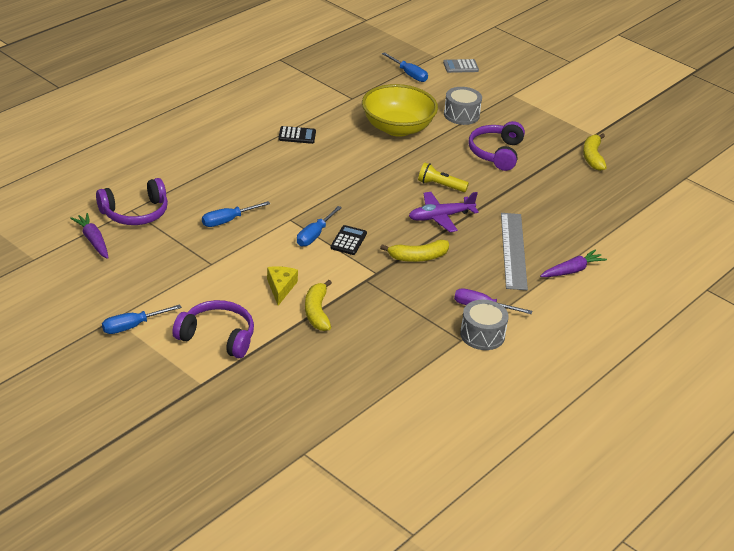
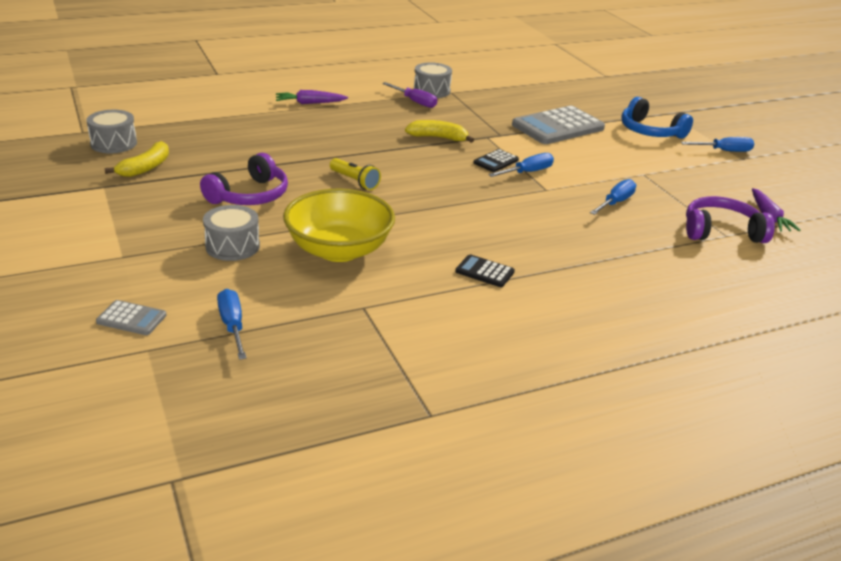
camera: 155 degrees left, 5 degrees down
(217, 337) = (650, 131): purple headphones -> blue headphones
(227, 221) = (615, 202): blue screwdriver -> blue screwdriver turned 45 degrees counterclockwise
(281, 288) = (582, 146): yellow cheese -> none
(317, 312) = (558, 127): yellow banana -> grey calculator
(440, 217) = (385, 158): purple plane -> none
(513, 250) = (344, 123): grey ruler -> none
(647, 172) = (113, 143): none -> grey drum

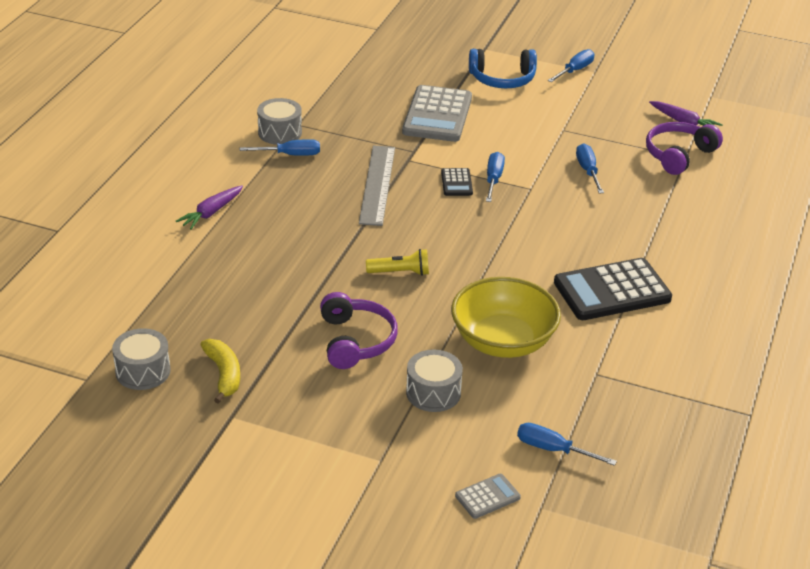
camera: 45 degrees left, 5 degrees up
(415, 102) = (290, 155): purple screwdriver -> blue screwdriver
(438, 138) = (377, 185): yellow banana -> grey ruler
(484, 272) = (612, 291): black calculator -> black calculator, size x2.13

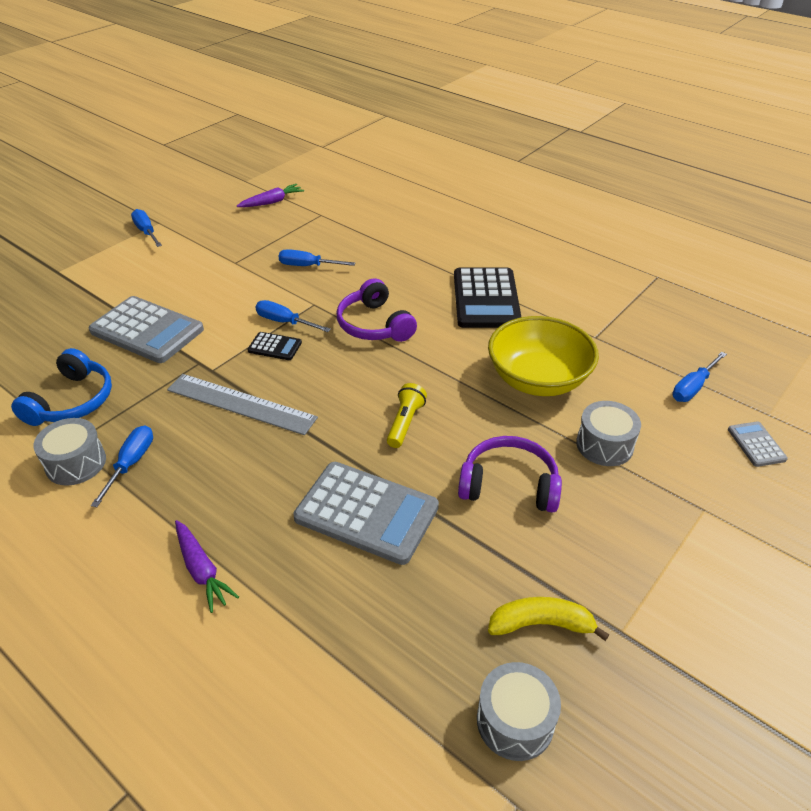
camera: 70 degrees left, 5 degrees up
(292, 272) = (366, 512): none -> grey calculator
(502, 79) = (121, 274): blue headphones -> blue headphones (72, 401)
(679, 155) = (316, 217): purple headphones -> purple headphones (374, 325)

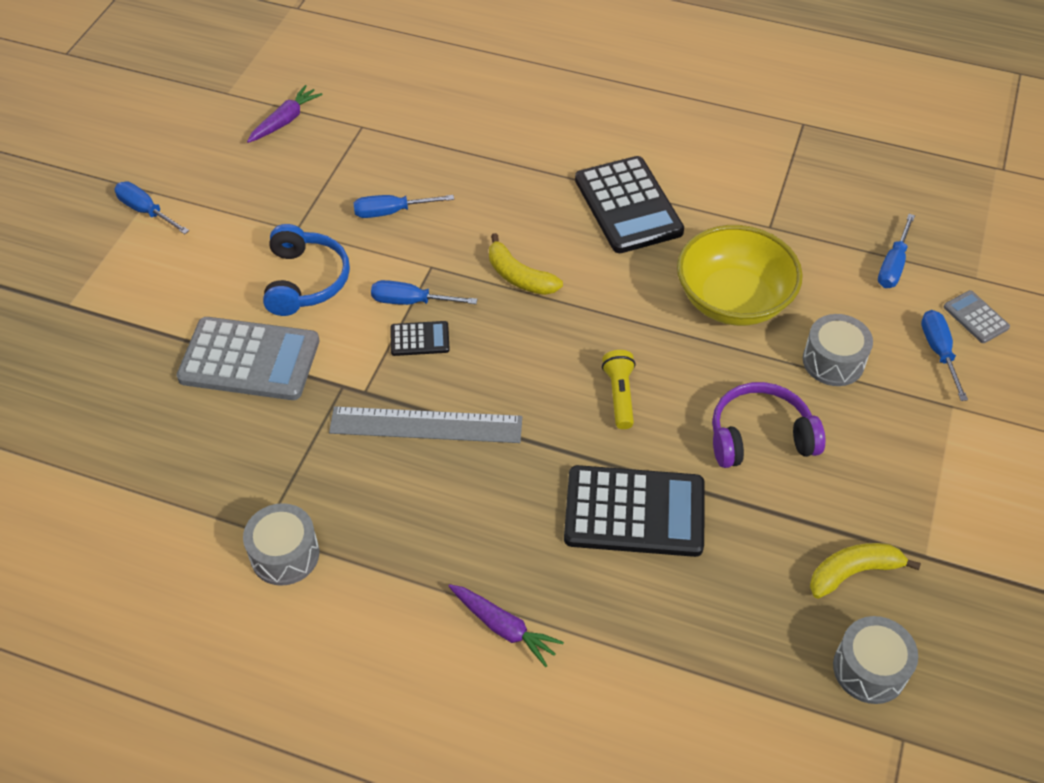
camera: 20 degrees left, 10 degrees up
(72, 401) = (224, 480): blue headphones -> blue headphones (305, 281)
(131, 463) = (348, 535): blue screwdriver -> blue screwdriver (938, 352)
(366, 512) = (634, 512): grey calculator -> black calculator
(374, 325) = (519, 276): purple headphones -> yellow banana

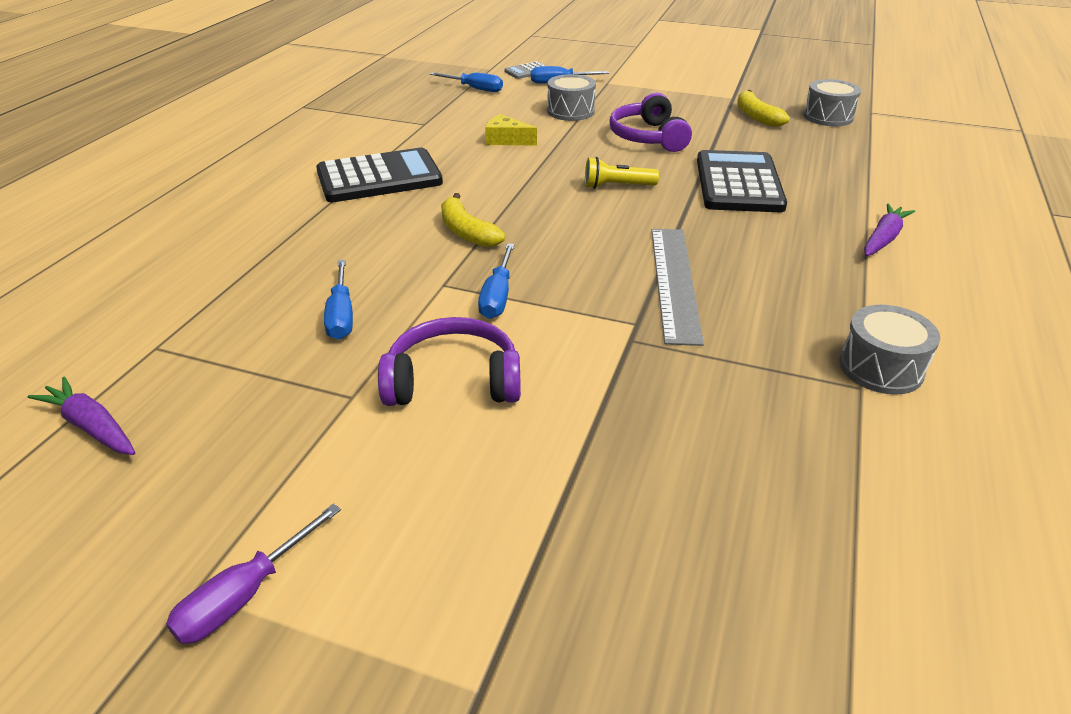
camera: 90 degrees left, 15 degrees down
(146, 211) = (244, 595): blue screwdriver -> purple screwdriver
(249, 360) = (597, 422): grey calculator -> none
(305, 281) = (453, 381): blue headphones -> purple headphones
(419, 339) = (555, 289): black calculator -> none
(519, 276) = (466, 232): yellow banana -> yellow banana turned 105 degrees clockwise
(733, 300) = (506, 140): yellow bowl -> yellow cheese

